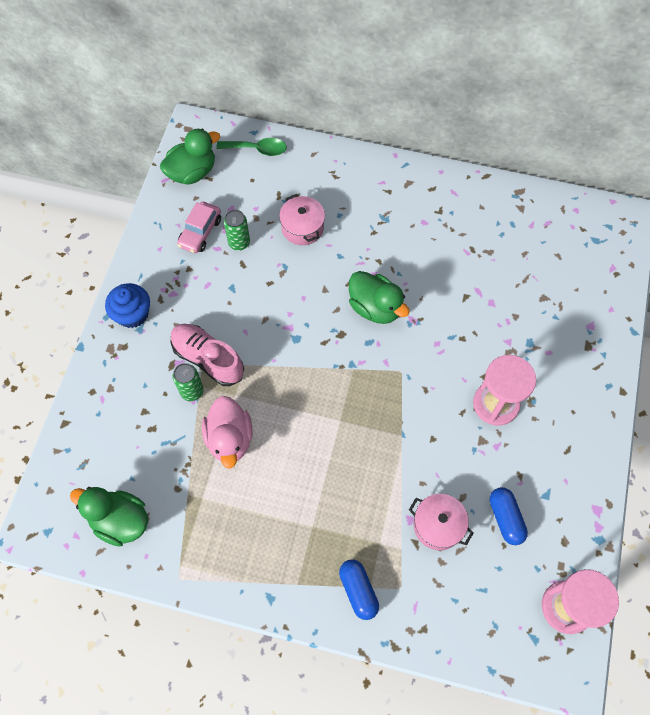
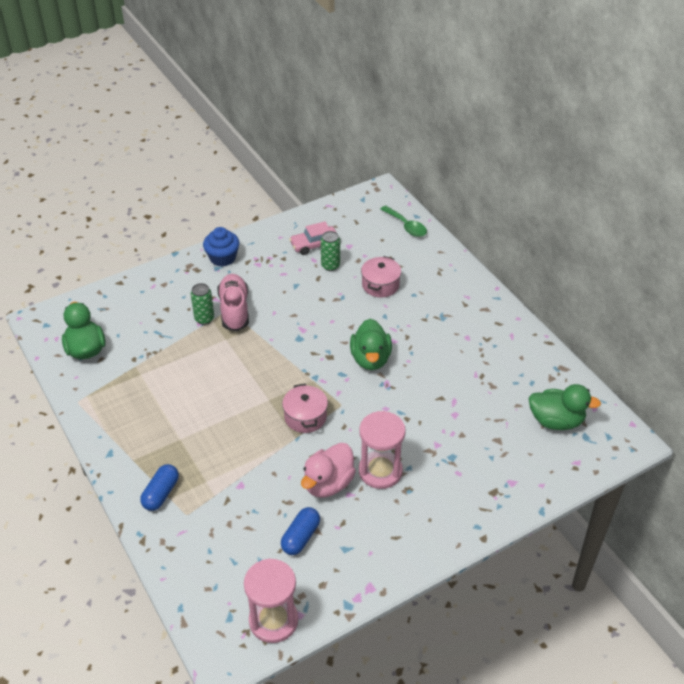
camera: 45 degrees right, 20 degrees down
(192, 172) = (350, 212): green duck -> green duck (556, 421)
(230, 439) = (193, 358): pink duck -> pink duck (328, 483)
(438, 525) = (253, 503): pink pot -> pink pot (305, 417)

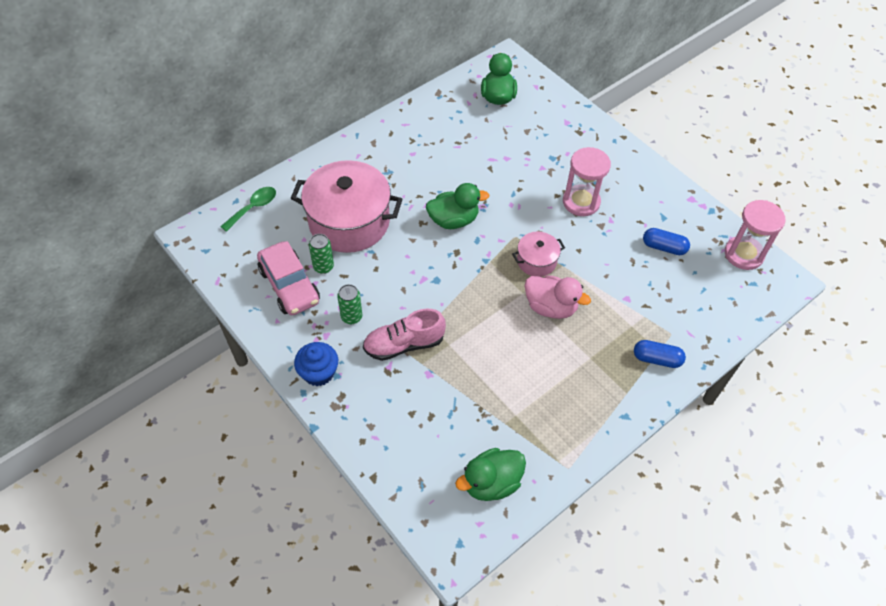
camera: 100 degrees left, 10 degrees up
(204, 319) = (422, 371): green can -> green can (351, 317)
(314, 245) = (289, 286): pink car -> pink car, size x1.53
(328, 483) = (605, 235): pink duck -> pink duck (550, 307)
(380, 285) = (349, 222): pink pot -> pink pot, size x2.08

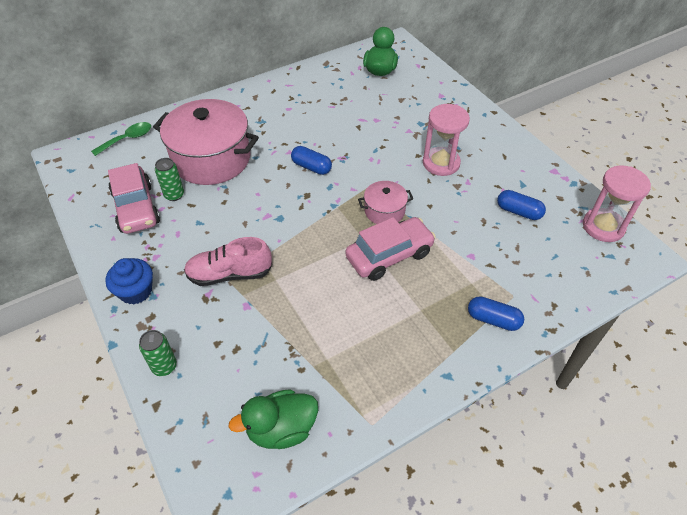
camera: 10 degrees right, 5 degrees down
(351, 317) = (186, 242): green can -> green can (164, 366)
(453, 220) = (311, 167): green duck -> blue capsule
(550, 307) = (389, 255): pink duck -> pink car

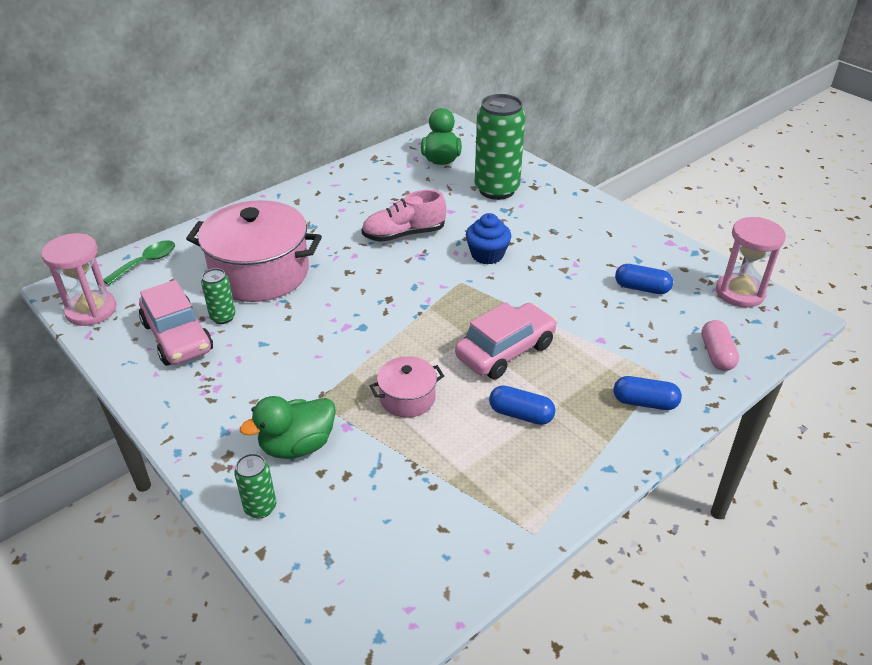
camera: 10 degrees left, 10 degrees down
(136, 291) = (201, 429): blue cupcake -> blue cupcake (487, 255)
(229, 274) = (316, 395): pink shoe -> pink shoe (404, 234)
(281, 429) = (426, 555): green duck -> green duck (297, 445)
(311, 167) = (386, 268): blue capsule -> blue capsule (520, 414)
(384, 211) = (487, 305): pink pot -> pink pot (407, 398)
(419, 104) = (496, 190): none -> green can
(441, 163) = (539, 248): pink hourglass -> pink hourglass (91, 310)
(567, 283) = (716, 354): none -> pink capsule

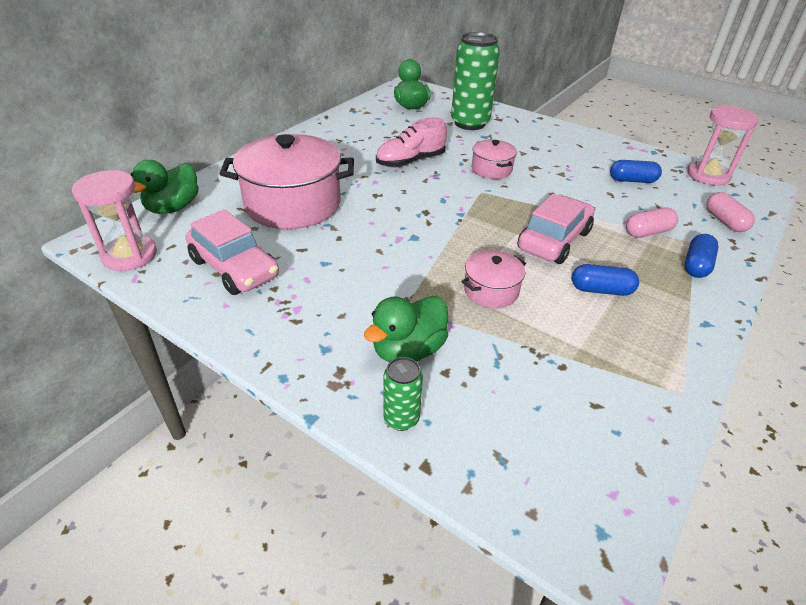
camera: 15 degrees left, 0 degrees up
(146, 262) = (173, 208): green spoon -> green duck
(223, 317) = (274, 245): green can -> none
(487, 255) = (491, 169): blue cupcake -> pink pot
(616, 356) = (648, 232): none -> pink capsule
(644, 402) = (696, 265): blue capsule -> blue capsule turned 60 degrees counterclockwise

